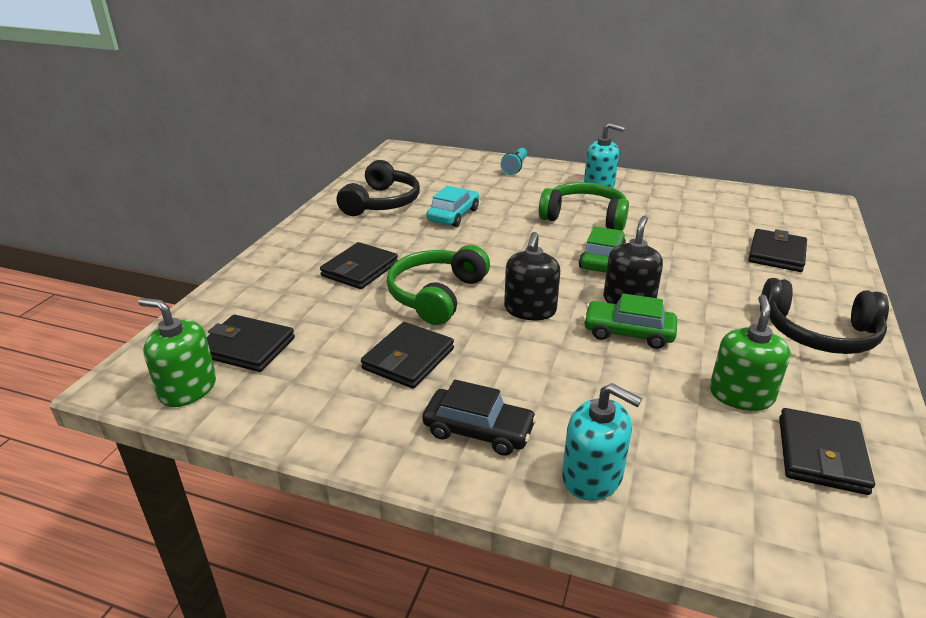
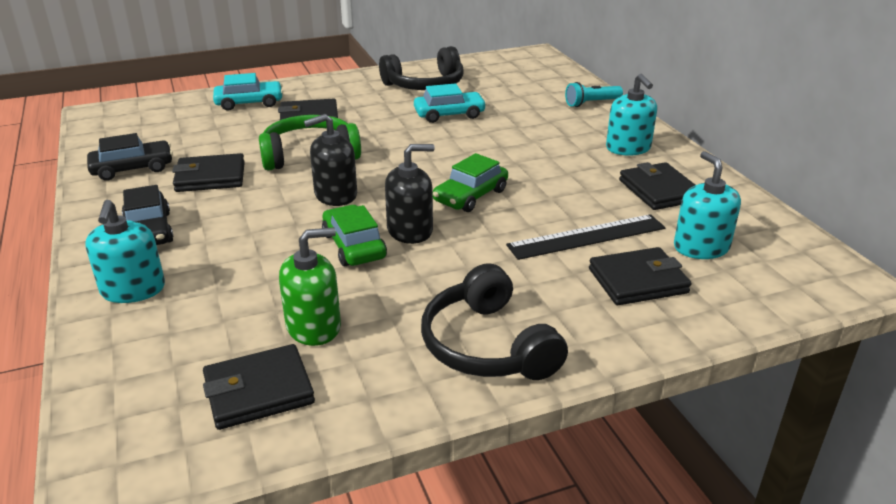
camera: 50 degrees right, 0 degrees up
(188, 389) = (107, 131): green soap dispenser -> none
(247, 347) = (167, 127): black wallet -> black wallet (659, 190)
(272, 285) = (249, 103): none -> turquoise car
(317, 399) = (132, 168): none -> black car
(584, 217) = (543, 163): green headphones -> none
(601, 259) = (470, 196): green car -> green car turned 150 degrees clockwise
(706, 246) = (587, 237): none -> black ruler
(753, 221) = (701, 247): none -> turquoise soap dispenser

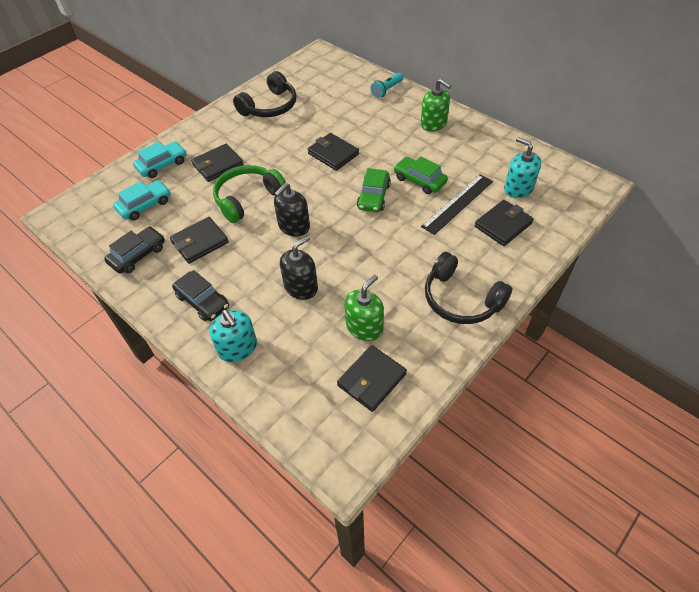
camera: 25 degrees left, 20 degrees up
(354, 246) = (338, 261): green car -> green car (419, 180)
(410, 230) = (360, 237): black soap dispenser -> black soap dispenser (301, 287)
(449, 114) = (307, 130): turquoise car -> turquoise car (145, 205)
(628, 148) = (433, 124): turquoise soap dispenser -> green soap dispenser
(659, 190) = (471, 153): black wallet -> black wallet (333, 154)

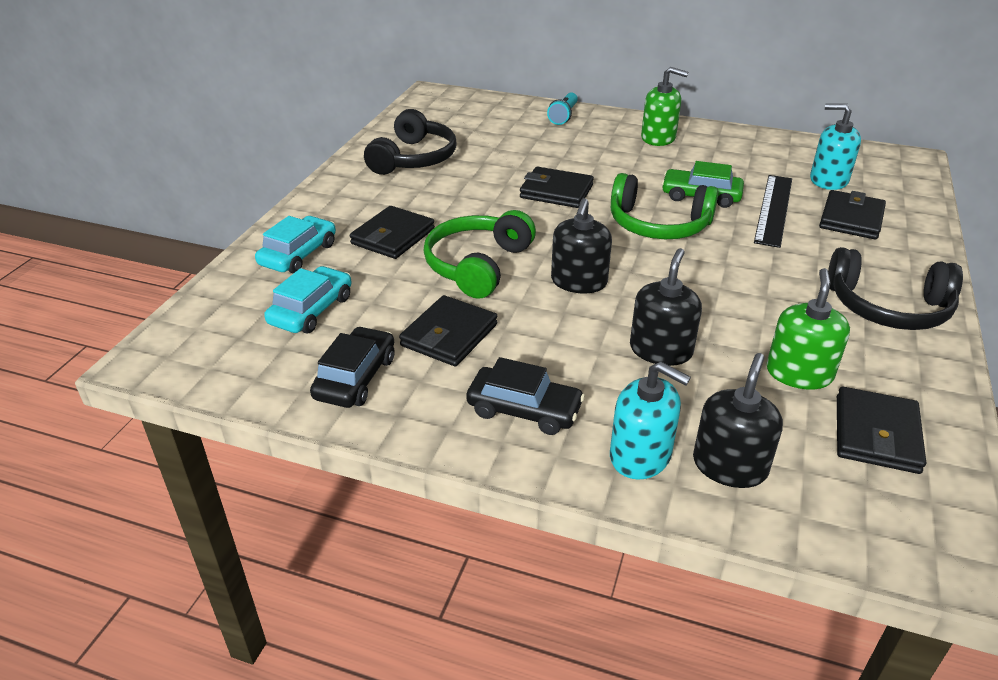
camera: 25 degrees left, 15 degrees down
(277, 370) = (729, 466): none -> black soap dispenser
(373, 196) = (658, 225): green car -> green headphones

